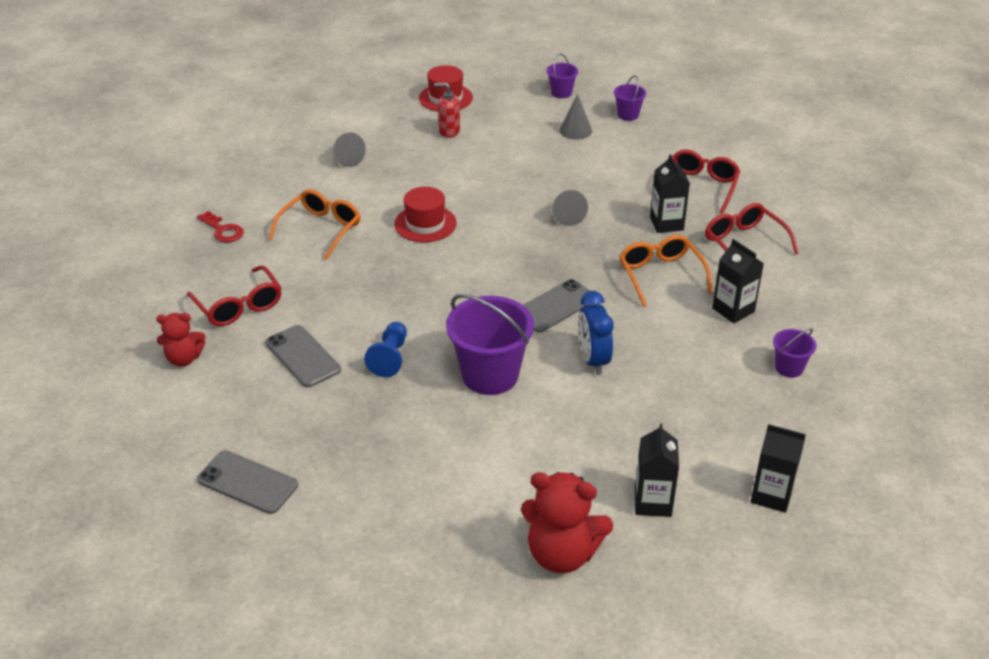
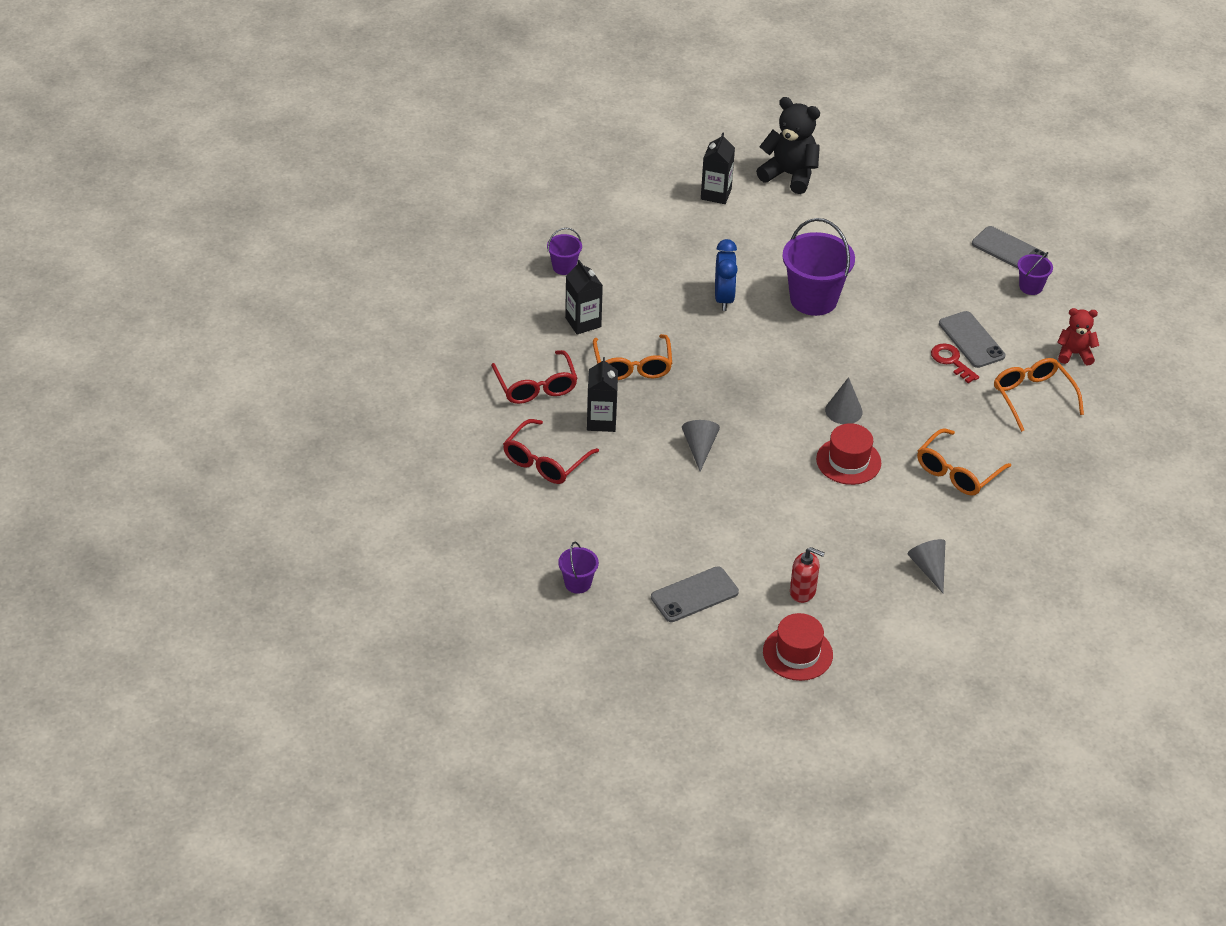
camera: 170 degrees left, 5 degrees up
(222, 230) = (1059, 487): red key -> red key (951, 361)
(238, 305) = (1033, 397): red glasses -> orange glasses
(390, 358) = (896, 327): blue pawn -> none
(555, 306) = (741, 351): grey phone -> grey phone (694, 595)
(561, 93) = (646, 638): purple bucket -> purple bucket (1031, 287)
(562, 554) = (789, 175): red teddy bear -> black teddy bear
(575, 130) = (650, 568): grey cone -> grey cone (843, 411)
(771, 495) = (629, 185): black carton -> none

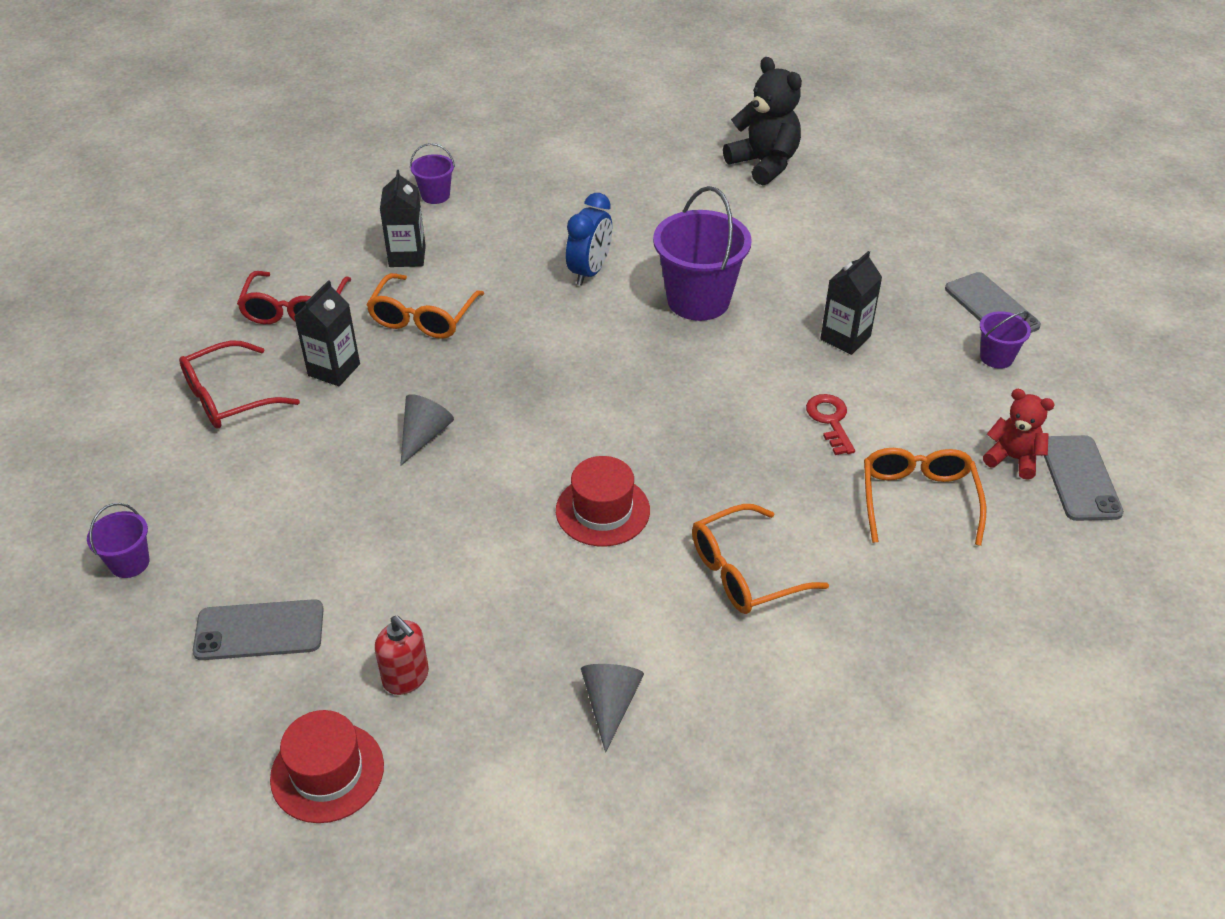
camera: 25 degrees right, 0 degrees up
(716, 194) = (664, 164): black carton -> black carton (845, 338)
(843, 411) = (642, 443): grey cone -> none
(971, 340) = (874, 401): grey phone -> grey phone (1079, 478)

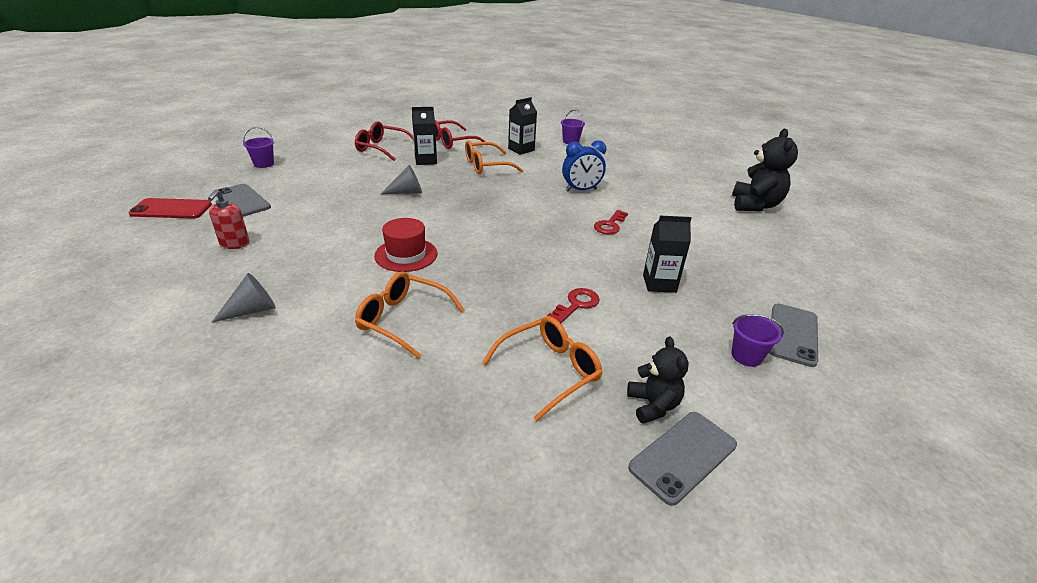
camera: 50 degrees right, 10 degrees down
(200, 729) = (171, 209): none -> red phone
(327, 772) = (157, 246): red hat -> none
(698, 300) = (610, 225): purple bucket -> red key
(1012, 458) = (653, 405): red teddy bear -> black teddy bear

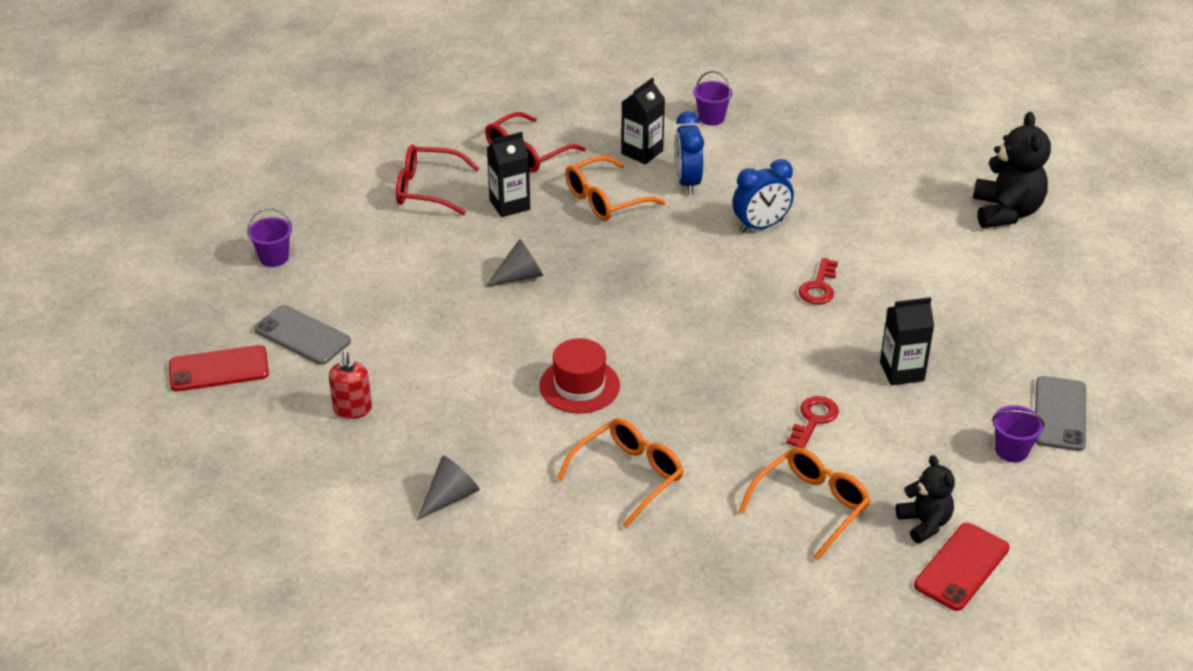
camera: 10 degrees left, 5 degrees up
(403, 320) = (628, 477): orange glasses -> orange glasses turned 120 degrees clockwise
(542, 165) = (687, 182): none -> blue clock
(683, 456) = (961, 567): grey phone -> red phone

